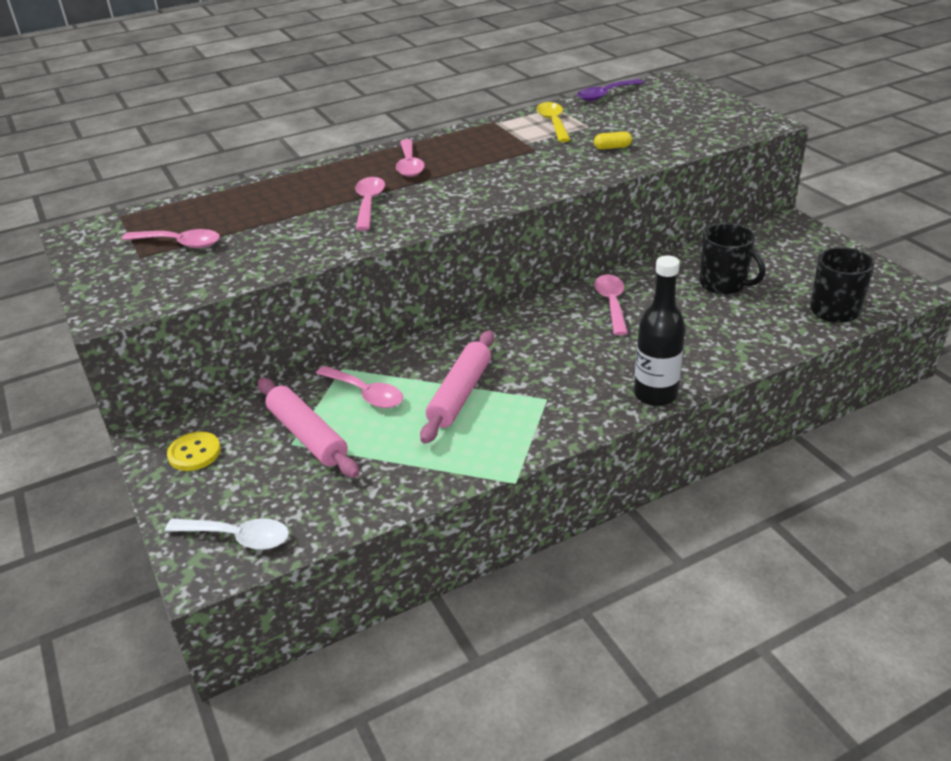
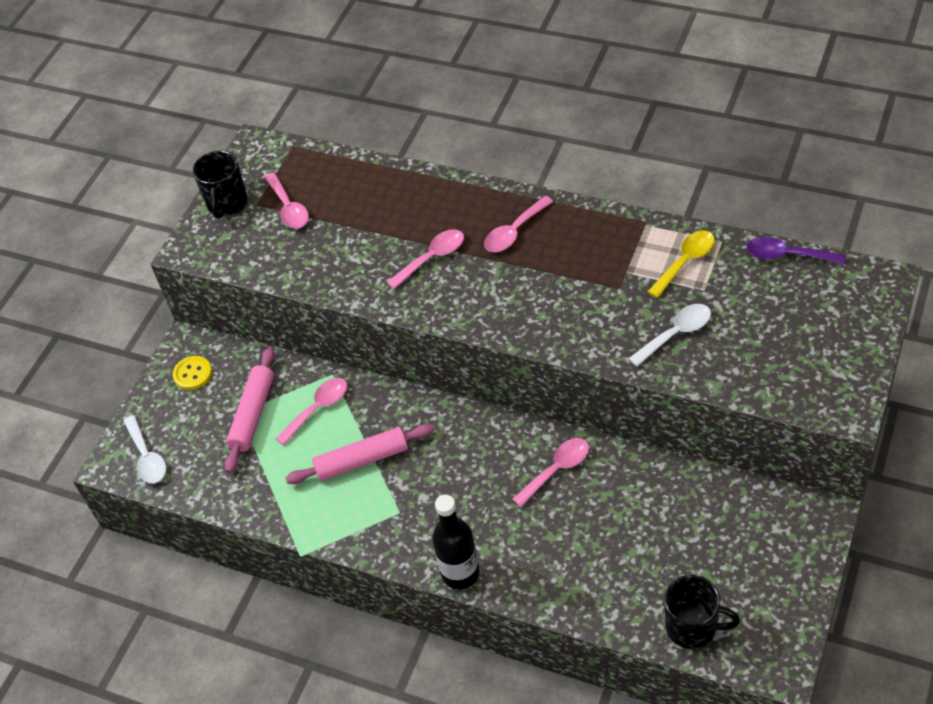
camera: 55 degrees right, 15 degrees up
(365, 393) = (318, 409): pink spoon -> pink spoon turned 135 degrees counterclockwise
(612, 147) = (676, 334): yellow capsule -> white spoon
(724, 284) = (659, 526): black mug -> black mug (227, 203)

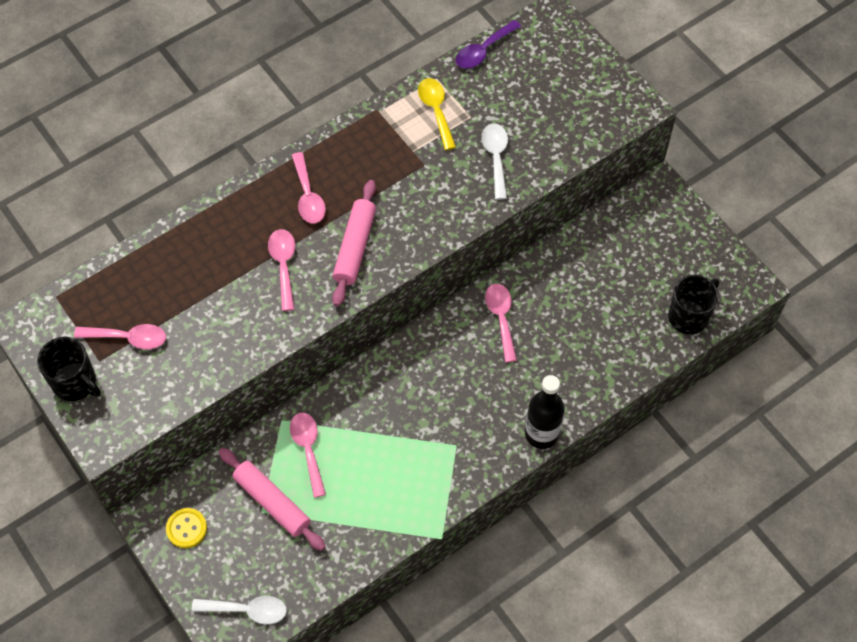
camera: 65 degrees left, 10 degrees up
(362, 460) = (386, 445): pink rolling pin -> pink rolling pin (355, 247)

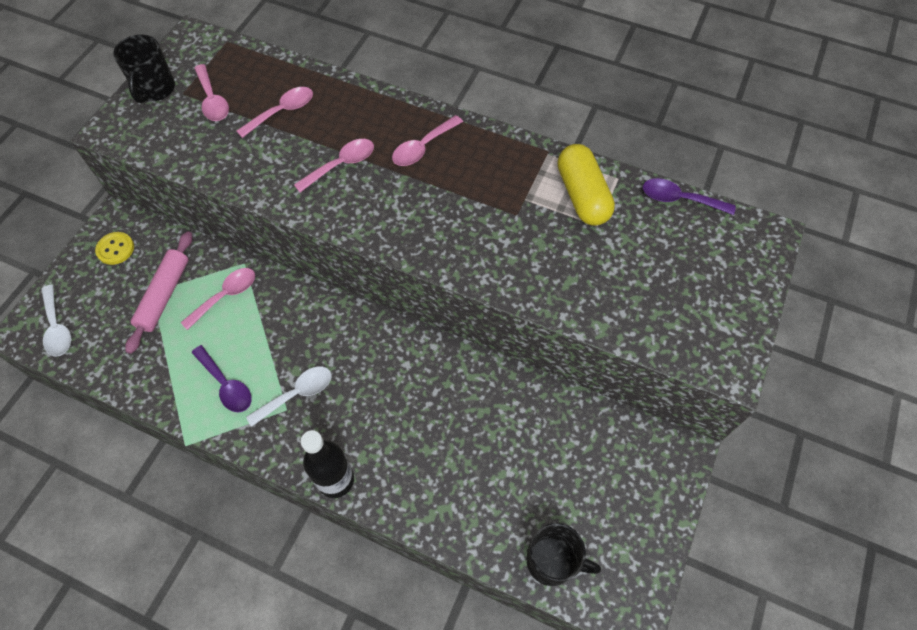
camera: 60 degrees right, 0 degrees up
(355, 247) = (392, 206): pink rolling pin -> none
(402, 484) = (226, 385): none -> purple spoon
(436, 111) = (582, 195): yellow spoon -> yellow capsule
(496, 158) = (567, 268): white spoon -> white spoon (297, 394)
(501, 318) = (439, 381): pink spoon -> pink spoon (282, 112)

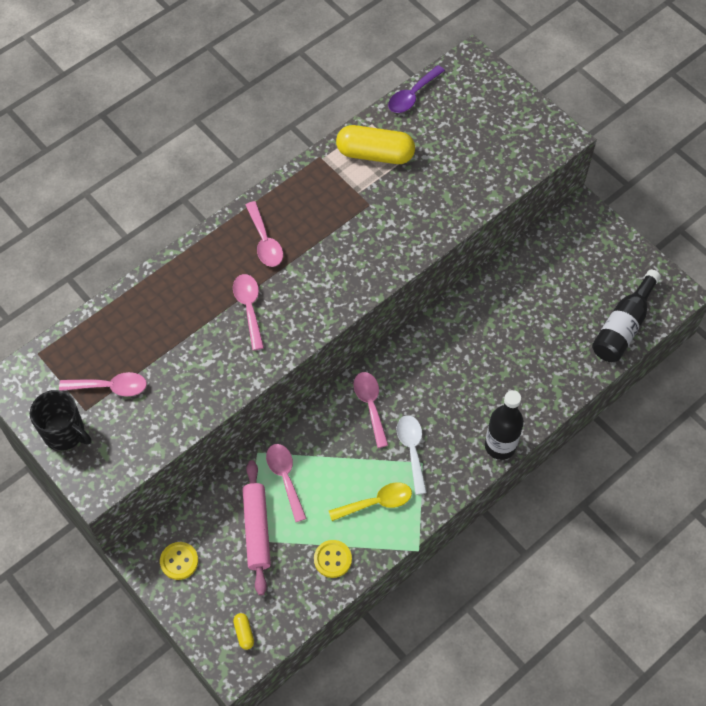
camera: 65 degrees left, 0 degrees up
(57, 327) = (244, 633): white spoon -> yellow capsule
(152, 370) = (332, 559): none -> yellow button
(164, 295) = (257, 530): pink rolling pin -> pink rolling pin turned 45 degrees clockwise
(226, 385) = (376, 502): purple spoon -> yellow spoon
(282, 112) = (160, 334): pink spoon -> pink spoon (370, 405)
(552, 561) = (623, 326): black mug -> black bottle

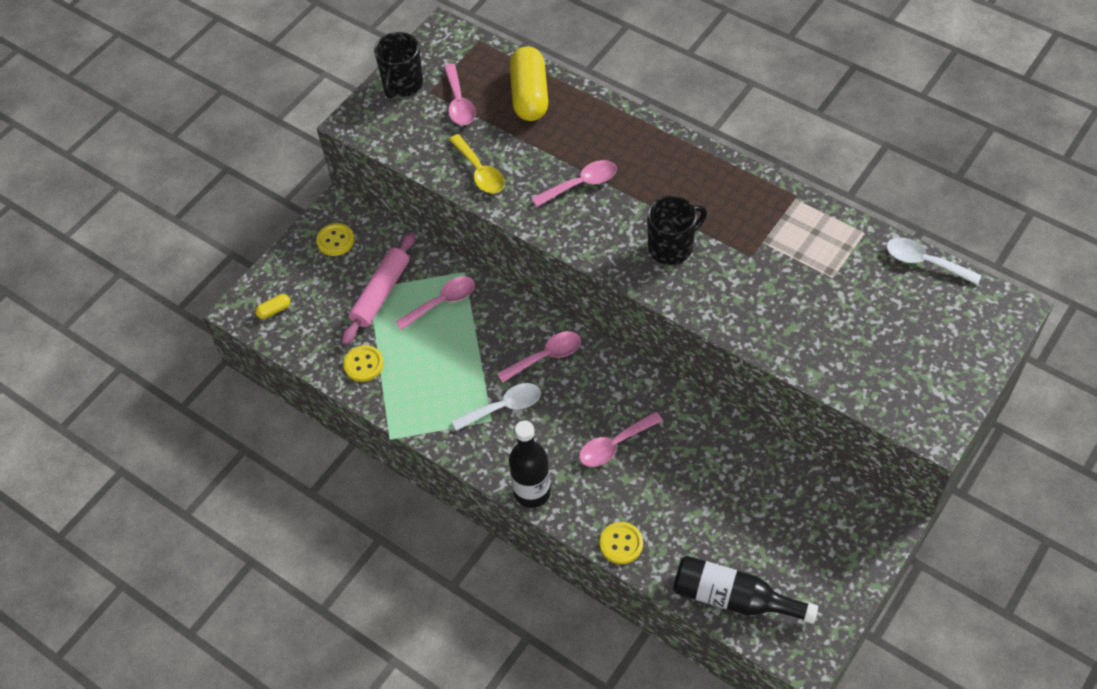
camera: 80 degrees right, 5 degrees down
(257, 530) = (381, 293): pink rolling pin -> pink rolling pin turned 45 degrees counterclockwise
(265, 241) = (666, 176): pink spoon -> pink spoon (614, 445)
(341, 257) = (672, 247): none -> black mug
(375, 154) = (822, 245): yellow capsule -> yellow capsule (529, 95)
(376, 502) = (434, 388): yellow spoon -> yellow spoon (479, 171)
(412, 95) = (925, 262): purple spoon -> white spoon
(561, 391) = (621, 544): none -> yellow button

